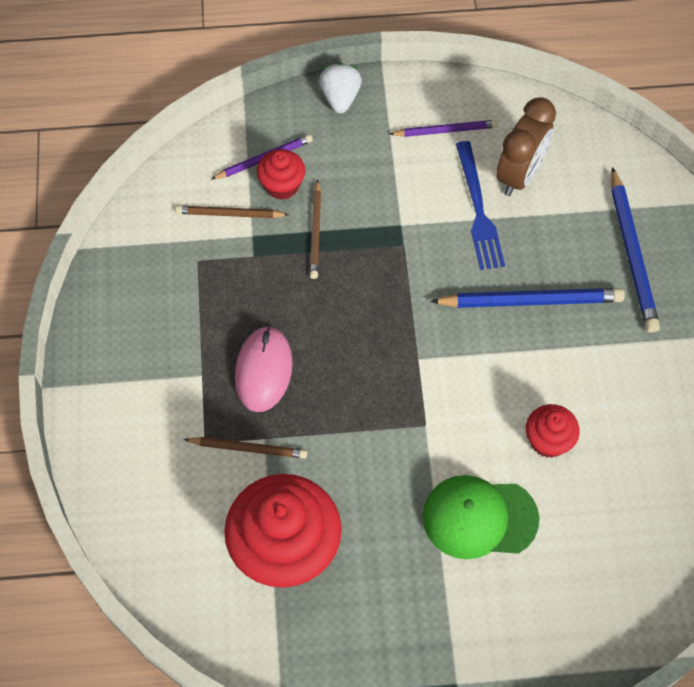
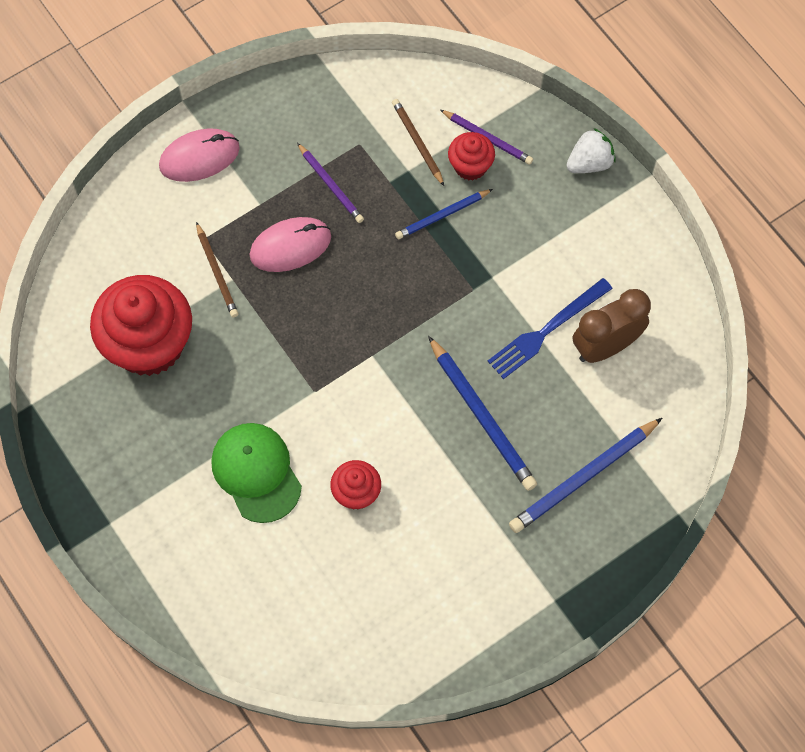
camera: 60 degrees right, 5 degrees up
(114, 403) = (199, 157): none -> pink mouse
(315, 232) = (442, 215): brown pencil -> blue pencil
(445, 130) = (612, 263): purple pencil -> purple pencil (330, 185)
(519, 175) = (605, 346): brown clock -> brown clock turned 150 degrees clockwise

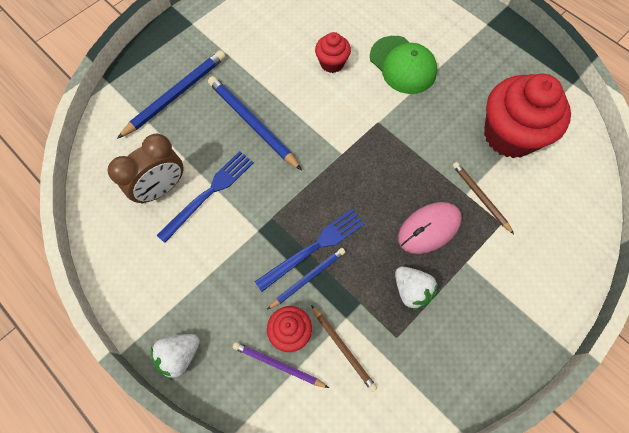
camera: 170 degrees right, 0 degrees up
(199, 157) = (534, 297): pink mouse -> none
(330, 185) = (411, 290): purple pencil -> white strawberry
(429, 247) = (314, 247): none -> blue fork

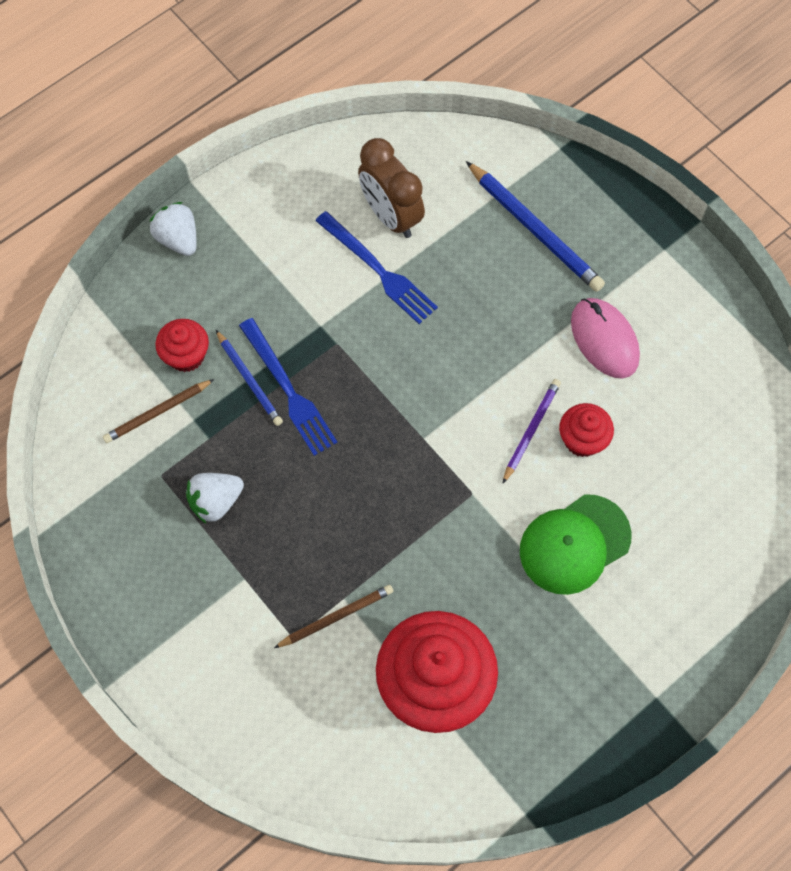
camera: 95 degrees right, 0 degrees up
(252, 123) = (481, 325): blue pencil -> none
(278, 365) = (150, 340): purple pencil -> purple pencil (531, 430)
(429, 228) = (297, 537): pink mouse -> pink mouse (604, 339)

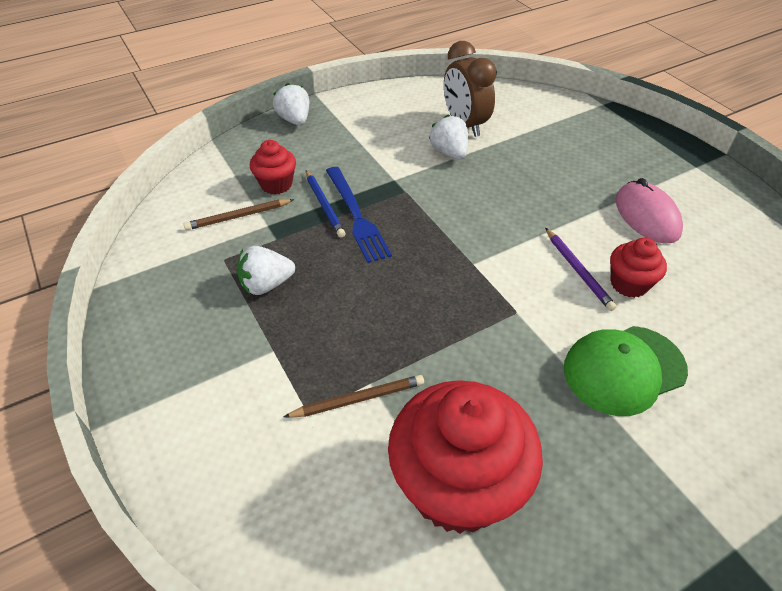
camera: 10 degrees right, 20 degrees down
(378, 270) = (449, 153): blue fork -> white strawberry
(531, 430) = (578, 270): purple pencil -> purple pencil turned 120 degrees clockwise
(534, 229) = (582, 144): blue pencil -> none

